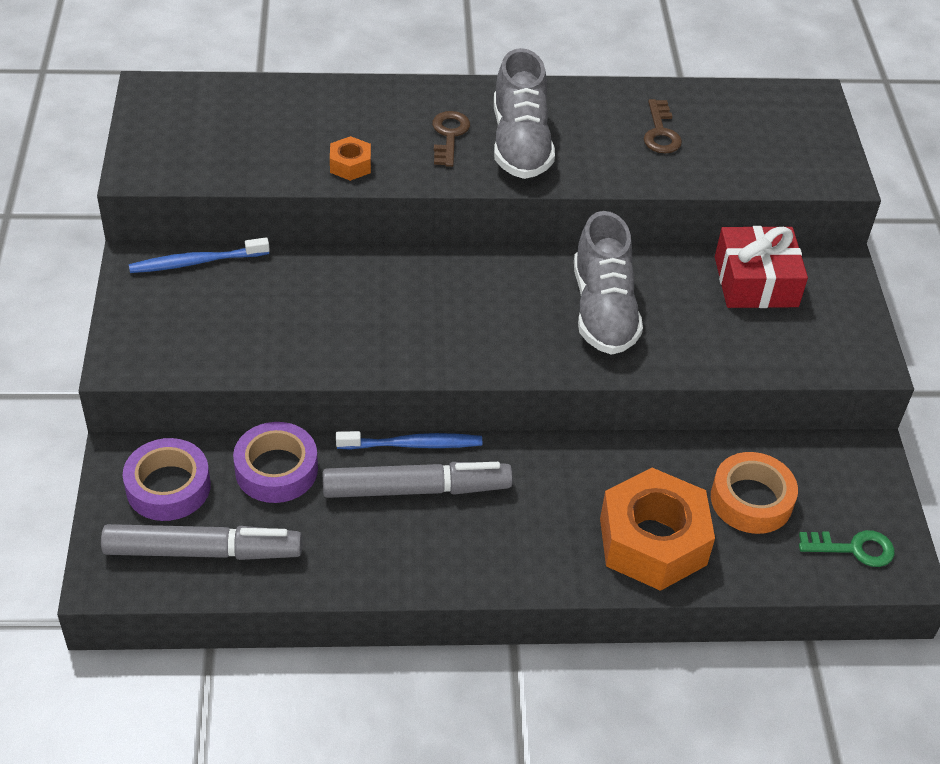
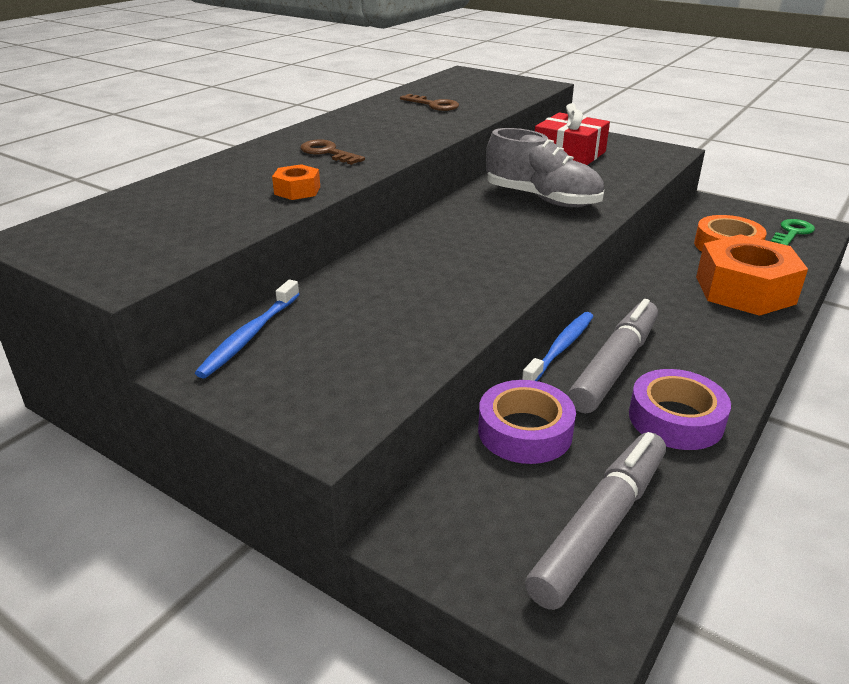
camera: 50 degrees left, 15 degrees down
(168, 487) = (484, 515): purple tape -> purple tape (675, 419)
(520, 143) = (376, 137): grey shoe -> none

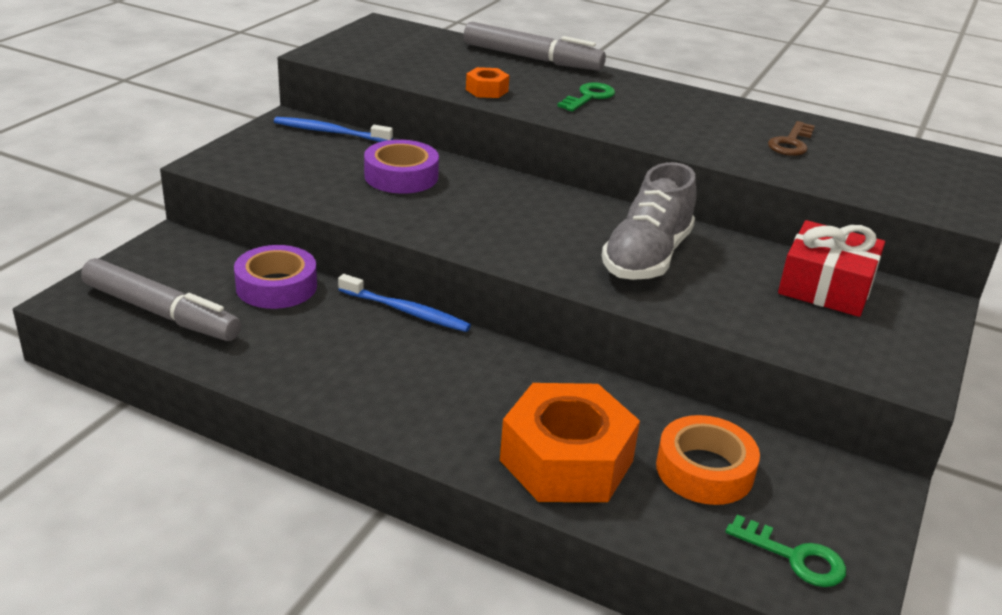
camera: 80 degrees right, 0 degrees up
(328, 153) = (589, 97): brown key -> green key
(614, 365) = (378, 340): grey marker -> grey marker (532, 58)
(675, 419) = (288, 365): purple tape -> purple tape (401, 176)

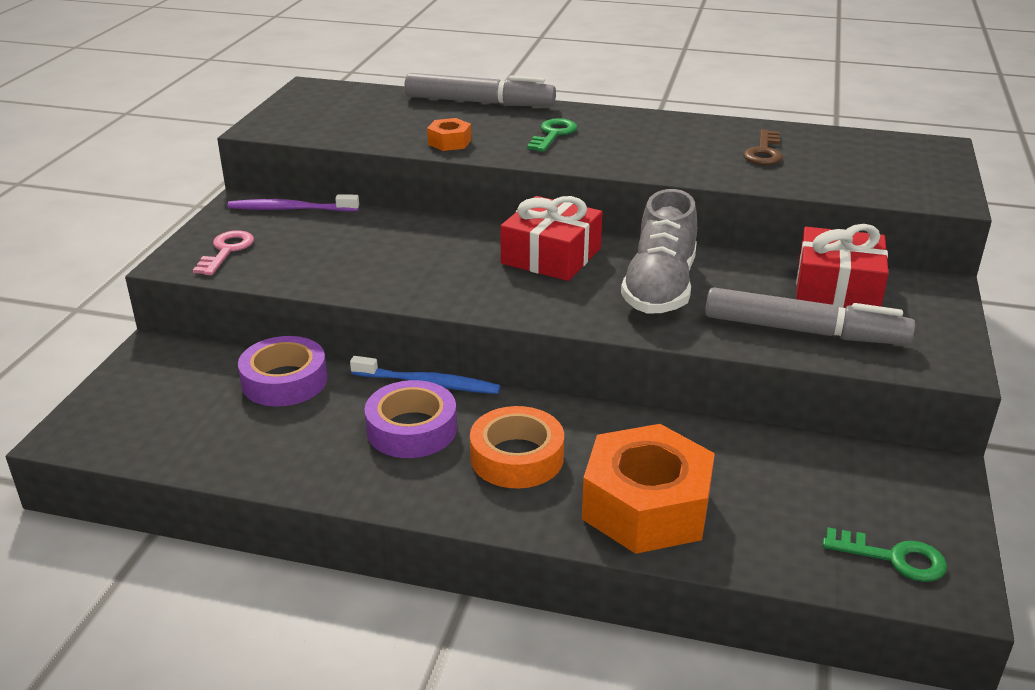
camera: 10 degrees left, 0 degrees up
(161, 313) = (173, 431): grey marker -> grey marker (804, 331)
(257, 160) = (226, 251): none -> pink key
(330, 132) = (290, 209): blue toothbrush -> purple toothbrush
(401, 176) = (384, 244): purple tape -> purple tape (412, 429)
(554, 211) = (551, 256): none -> red gift
(704, 470) = (779, 489): orange tape -> orange tape (517, 457)

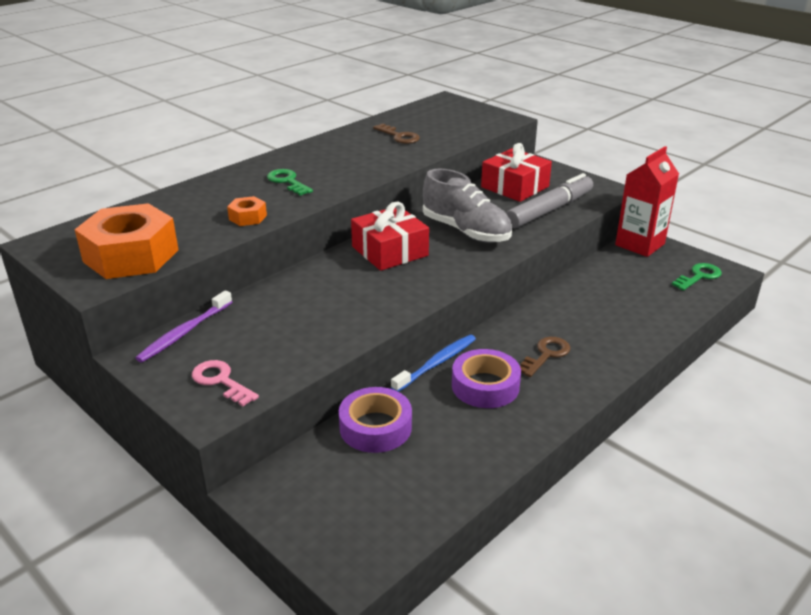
camera: 60 degrees left, 0 degrees up
(479, 102) = (192, 189): grey marker -> none
(517, 457) = (546, 355): orange tape -> brown key
(646, 506) = (620, 328): orange nut -> orange nut (131, 256)
(918, 471) = (640, 244): none -> red carton

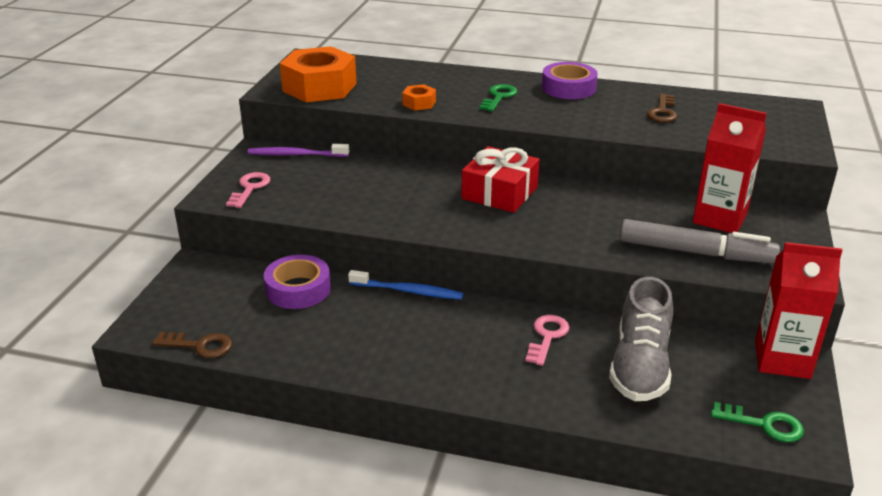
camera: 60 degrees right, 0 degrees up
(466, 231) = (584, 218): grey shoe -> grey shoe (640, 366)
(485, 386) = (397, 326): purple tape -> purple tape (568, 88)
(515, 187) = (719, 218): red gift -> red carton
(546, 355) = (478, 348): brown key -> brown key (199, 345)
(554, 319) = (547, 337): none -> pink key

